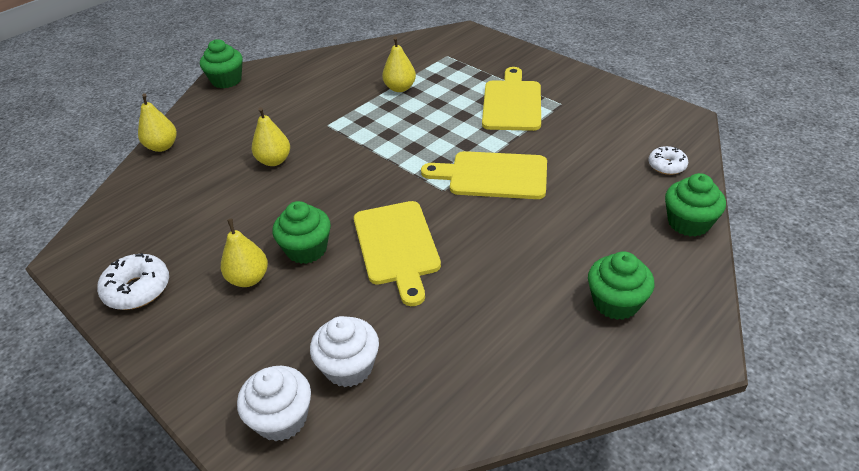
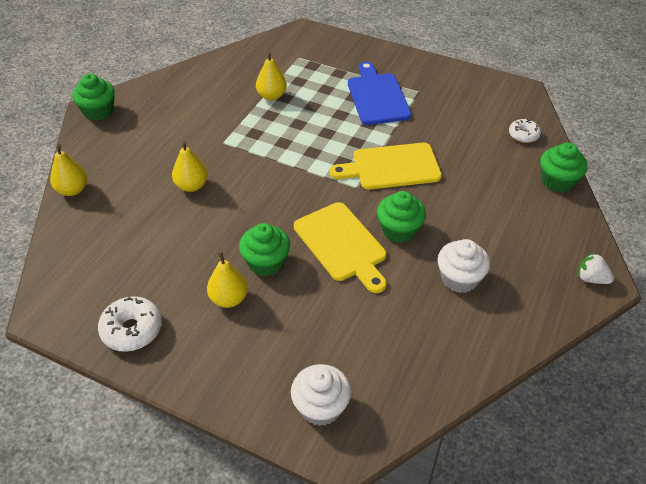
camera: 20 degrees left, 5 degrees up
(349, 367) = (353, 353): white cupcake -> white cupcake (459, 279)
(512, 103) = (377, 96): yellow cutting board -> blue cutting board
(615, 302) = (531, 256): green cupcake -> green cupcake (399, 230)
(685, 345) = (591, 278): none -> white strawberry

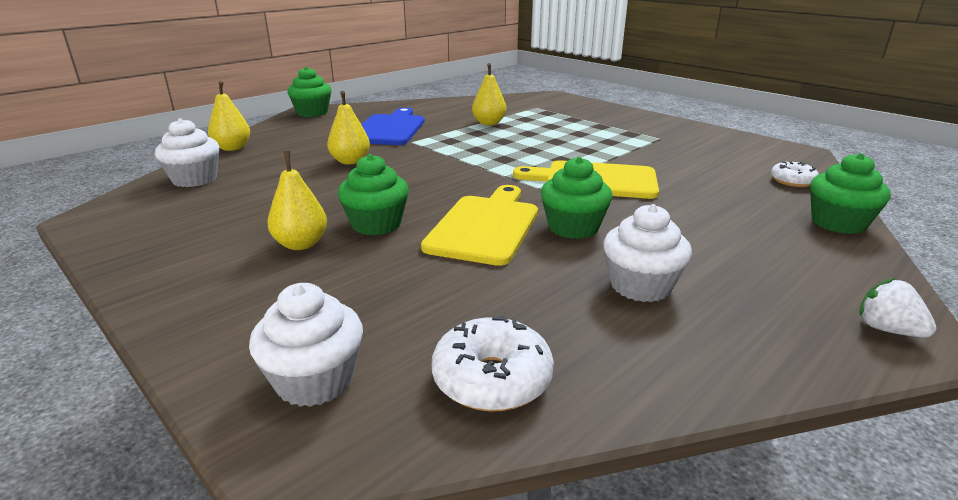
camera: 20 degrees right, 20 degrees down
(81, 244) = (194, 179): none -> white cupcake
(132, 330) = (161, 247): white donut -> white donut (492, 379)
(342, 244) = (485, 226): yellow cutting board -> yellow cutting board turned 150 degrees counterclockwise
(377, 96) = (607, 136): blue cutting board -> blue cutting board (389, 129)

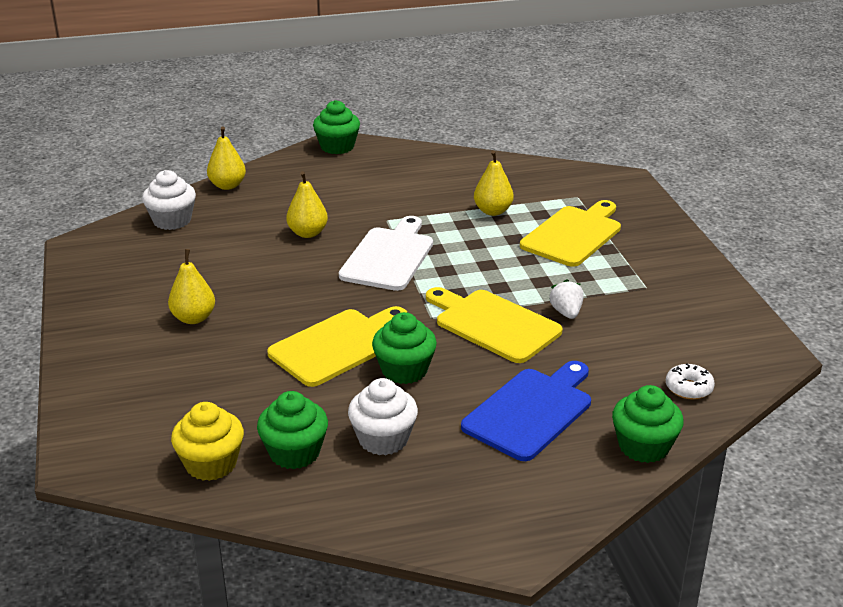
camera: 30 degrees right, 5 degrees up
(315, 380) = (120, 426): white cupcake -> none
(376, 224) = (261, 316): green cupcake -> green cupcake (294, 452)
(389, 129) = (385, 194): blue cutting board -> blue cutting board (531, 411)
(445, 161) = (389, 256): none -> white cutting board
(492, 379) = (211, 464): white donut -> yellow cupcake
(566, 124) = (573, 234): none -> yellow cutting board
(887, 329) = (506, 537): white strawberry -> white strawberry (566, 312)

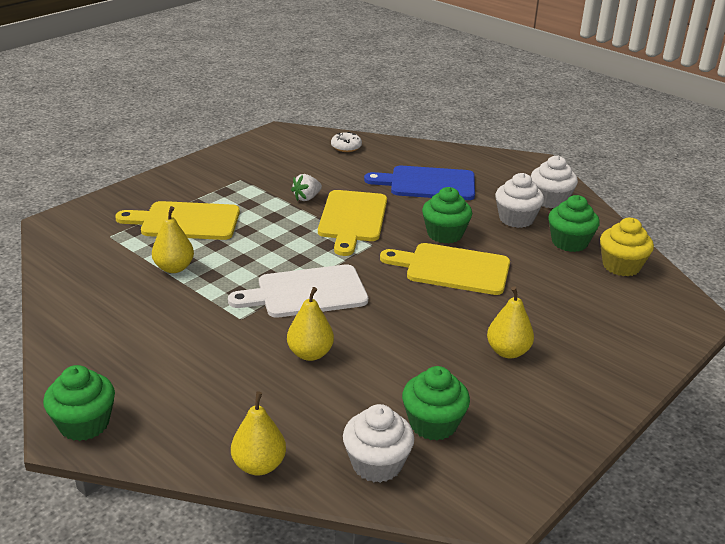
camera: 125 degrees left, 0 degrees up
(397, 496) = (550, 200): none -> white cupcake
(643, 446) = (415, 149): green cupcake -> green cupcake (433, 424)

